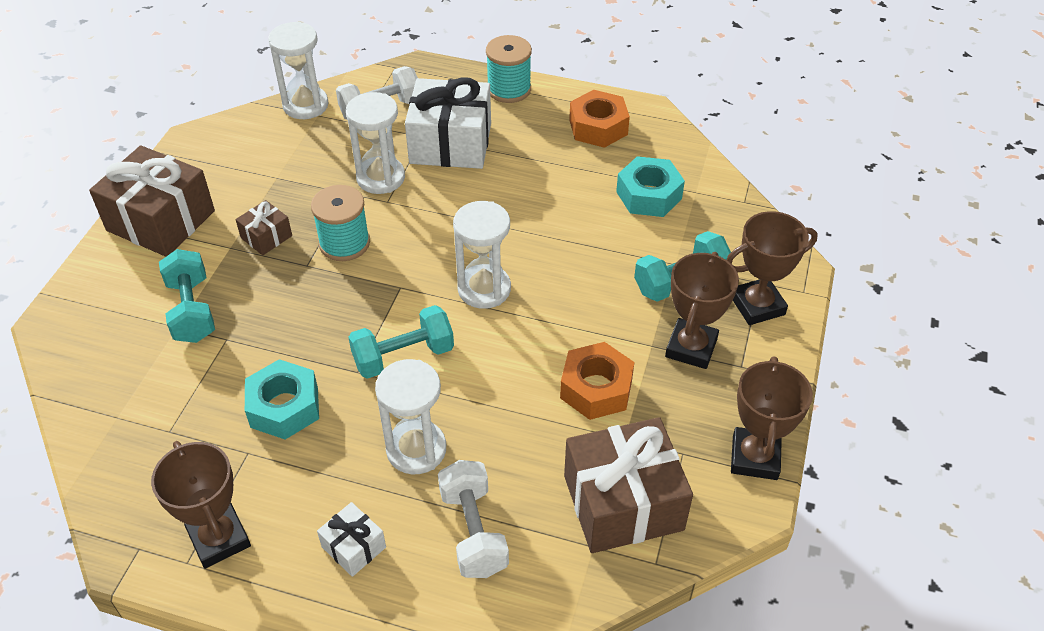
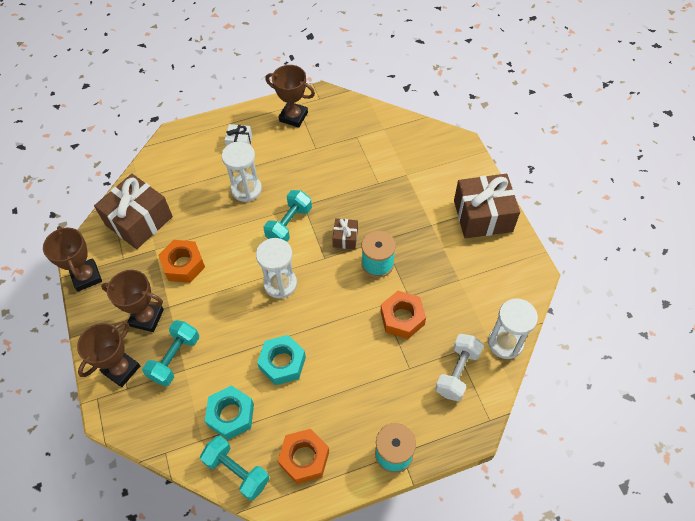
camera: 145 degrees right, 10 degrees up
(192, 310) = (409, 185): turquoise dumbbell -> turquoise dumbbell (237, 471)
(266, 237) = (420, 241): brown gift -> brown gift (345, 238)
(284, 407) = (320, 172): turquoise nut -> turquoise nut (282, 363)
(380, 178) = (402, 318): white hourglass -> orange nut
(450, 143) = (387, 373): white gift -> none
(473, 531) = (196, 174): white dumbbell -> none
(691, 348) = (146, 318): brown trophy -> brown trophy turned 60 degrees counterclockwise

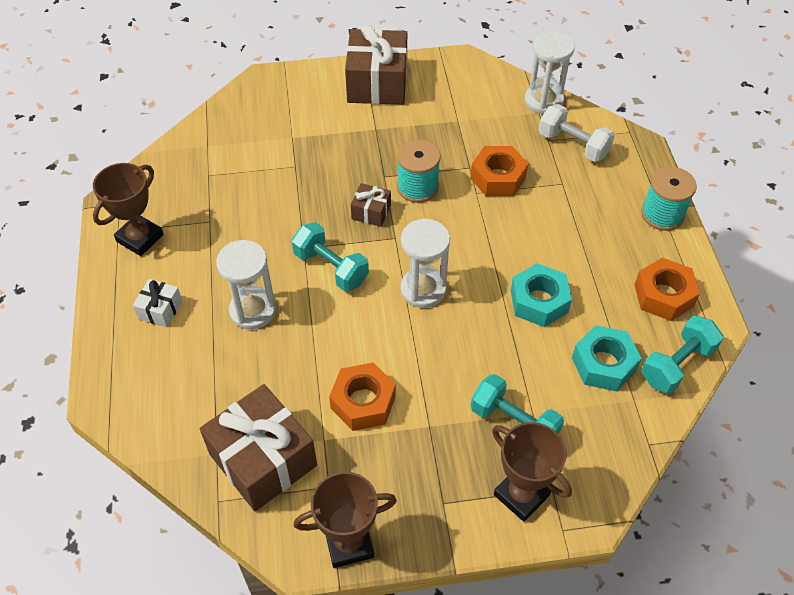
camera: 80 degrees left, 5 degrees down
(146, 318) = (442, 457): brown trophy -> none

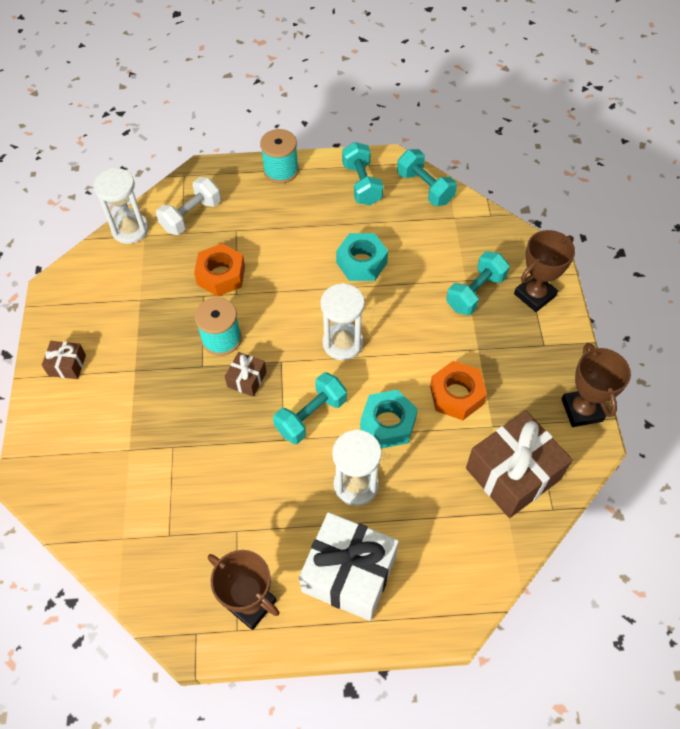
camera: 85 degrees left, 5 degrees up
(160, 310) = (349, 573): white gift -> white gift, size x2.11
(377, 83) = (67, 365): brown gift -> brown gift, size x0.47
(603, 364) = (423, 230): turquoise nut -> turquoise nut (388, 423)
(663, 295) = (362, 184): orange nut -> turquoise dumbbell

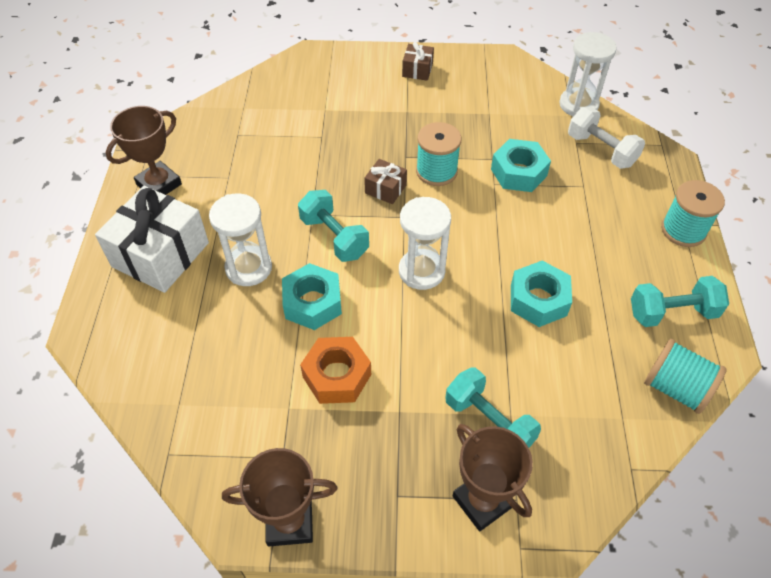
camera: 95 degrees right, 5 degrees down
(221, 275) = (518, 172): orange nut -> turquoise nut
(425, 188) = (675, 388): turquoise dumbbell -> turquoise spool
(513, 474) = (223, 418): brown gift -> none

